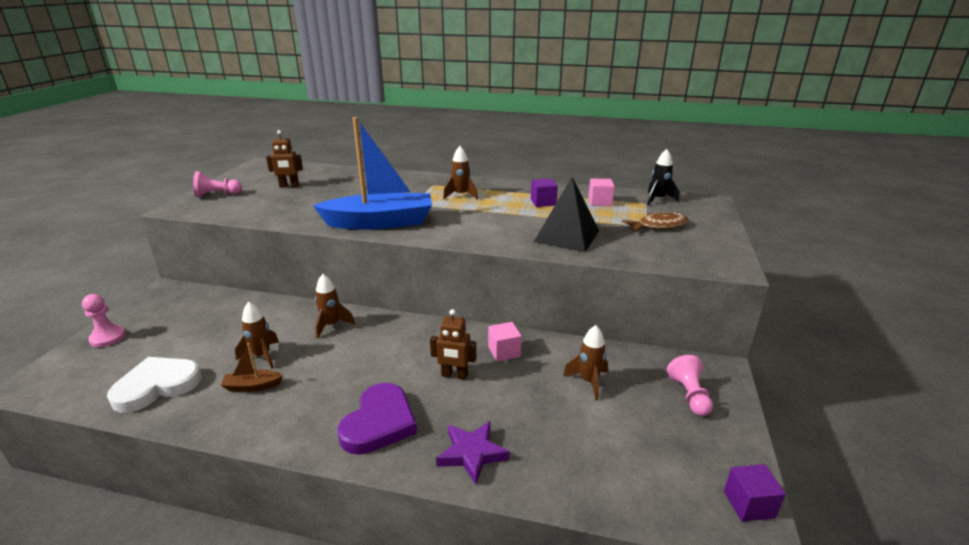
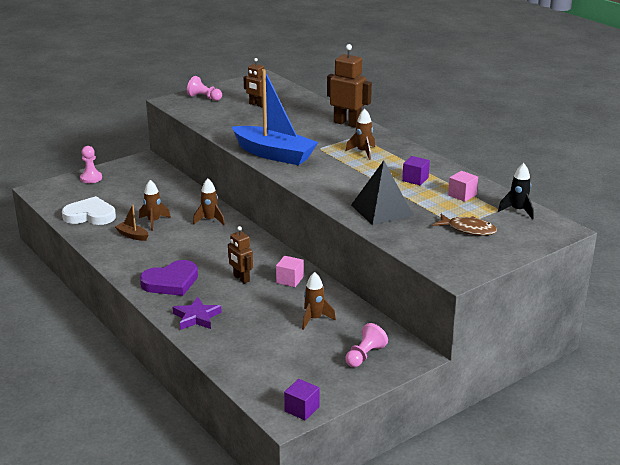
camera: 40 degrees right, 0 degrees up
(406, 178) = (347, 123): none -> brown robot

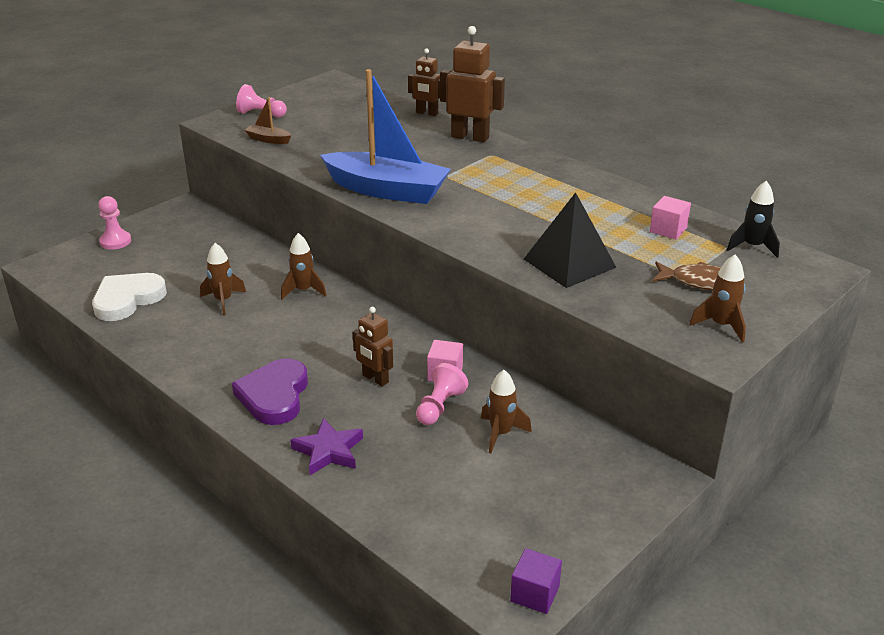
camera: 10 degrees left, 5 degrees up
(90, 215) = (127, 299): white heart -> white heart turned 45 degrees counterclockwise
(132, 235) = (198, 326): brown boat -> brown boat (268, 139)
(171, 282) = (274, 395): purple heart -> purple heart turned 135 degrees clockwise
(257, 104) = (337, 119): brown robot -> brown robot (427, 113)
(363, 152) = (508, 177): brown rocket -> brown rocket (721, 325)
(364, 355) = (593, 486): pink pawn -> pink pawn (439, 407)
(415, 179) = (595, 212): purple cube -> none

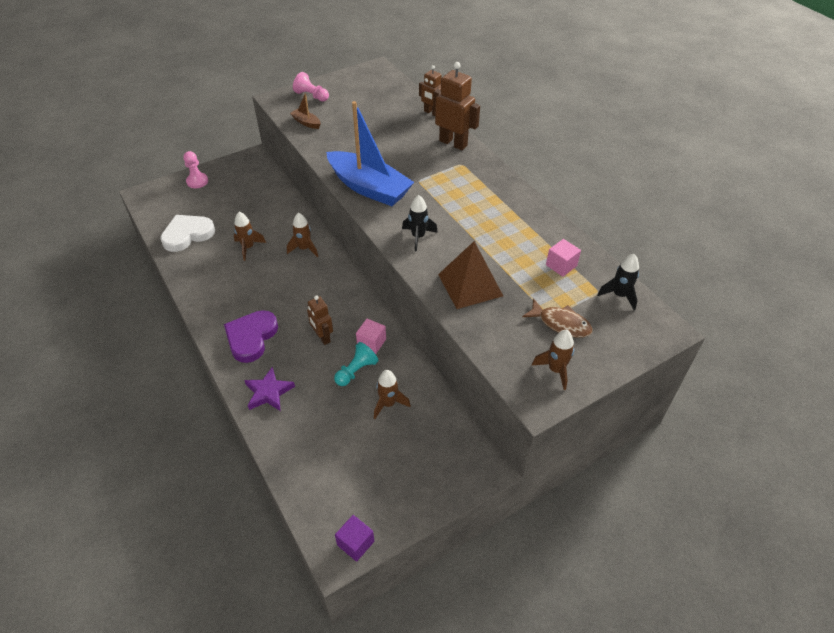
camera: 15 degrees right, 15 degrees up
(439, 407) = (356, 371): pink pawn -> turquoise pawn
(477, 228) = (418, 237): none -> black rocket
(569, 263) = (470, 285): black pyramid -> brown pyramid

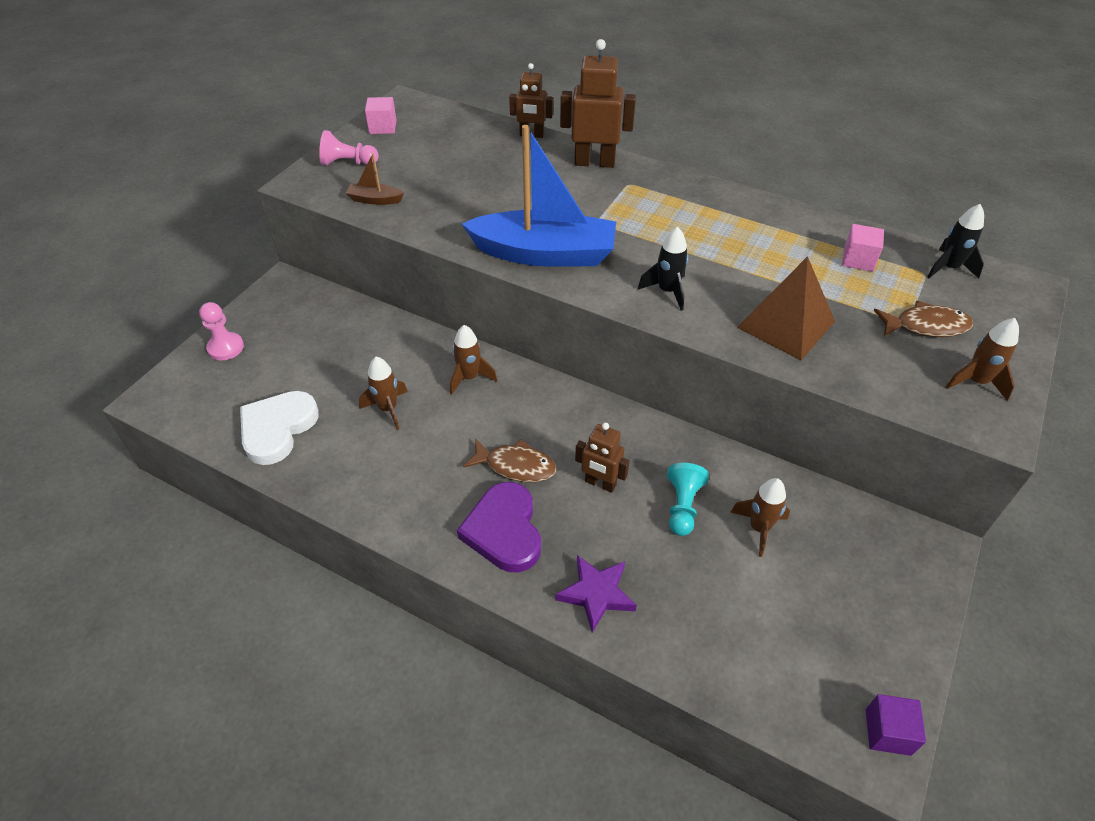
camera: 30 degrees left, 0 degrees up
(286, 307) = (516, 466): none -> brown fish
(371, 343) = (668, 461): pink cube -> pink cube (383, 127)

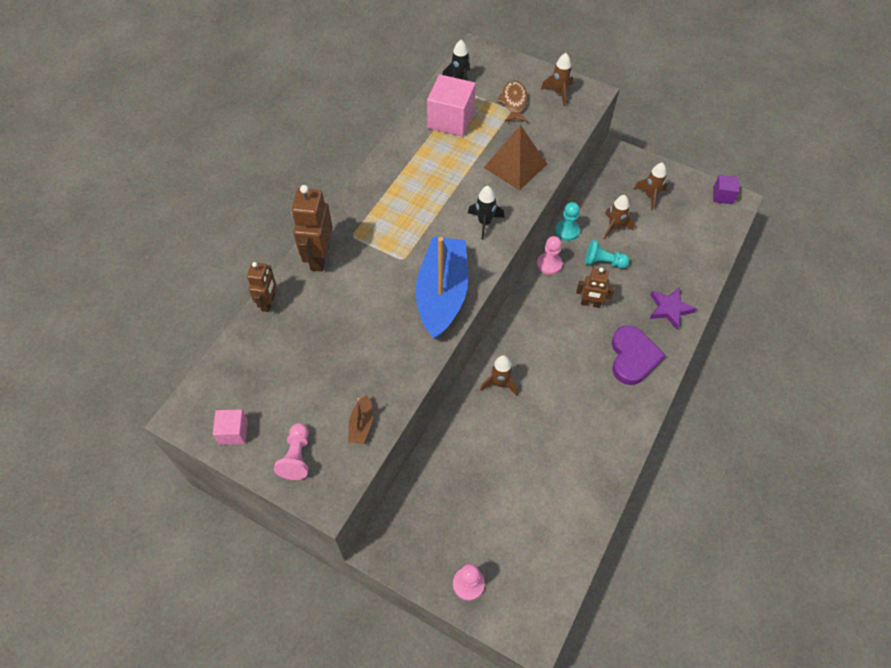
camera: 90 degrees left, 10 degrees up
(277, 429) = (559, 518): white heart -> none
(388, 409) = (534, 438): brown rocket -> brown rocket (650, 196)
(504, 530) = (633, 357): purple heart -> purple heart turned 75 degrees counterclockwise
(516, 466) = (580, 351): brown fish -> none
(600, 483) = (590, 303): brown robot -> brown robot turned 75 degrees clockwise
(668, 437) = (549, 264): none -> pink pawn
(738, 462) = (567, 231): none -> turquoise pawn
(858, 259) = (451, 120): pink cube -> pink cube, size x1.85

